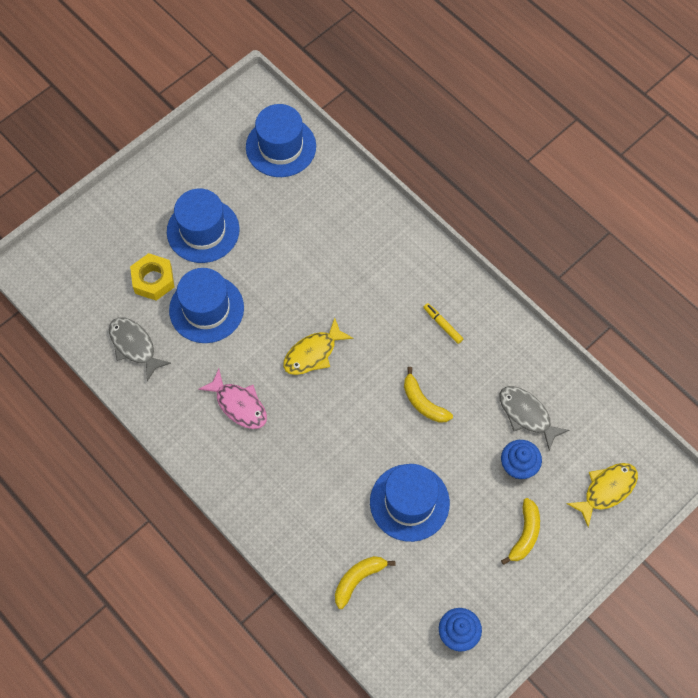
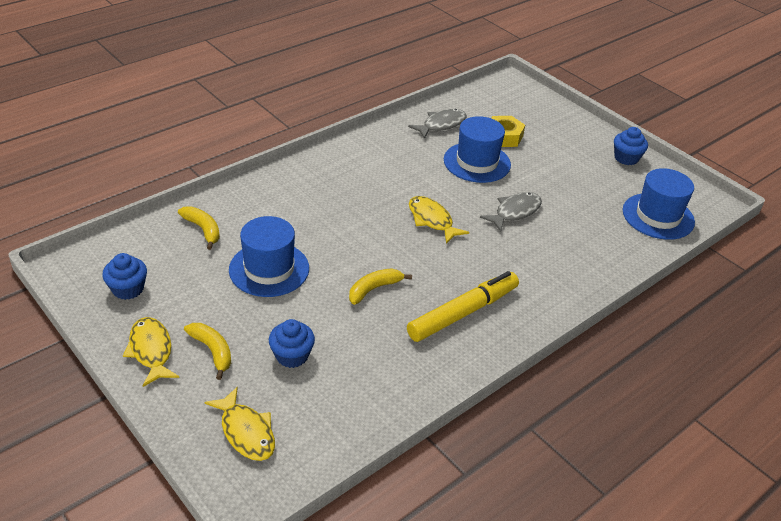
camera: 90 degrees right, 25 degrees down
(183, 161) = (626, 158): none -> blue cupcake
(203, 230) = (556, 165): blue hat -> none
(239, 405) = (383, 174): pink fish -> none
(442, 325) = (463, 313): yellow marker -> yellow marker, size x2.34
(525, 534) = (213, 351): yellow banana -> yellow banana turned 150 degrees counterclockwise
(527, 415) = (350, 370): grey fish -> grey fish (515, 212)
(533, 589) = (151, 351): none -> yellow fish

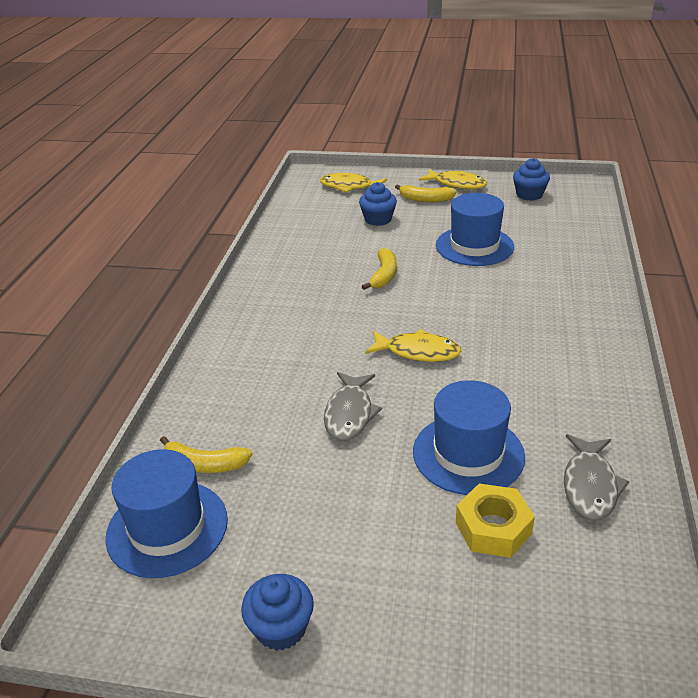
camera: 145 degrees right, 5 degrees down
(203, 230) = (564, 240): yellow banana -> yellow banana (204, 464)
(463, 313) = (296, 297): yellow marker -> none

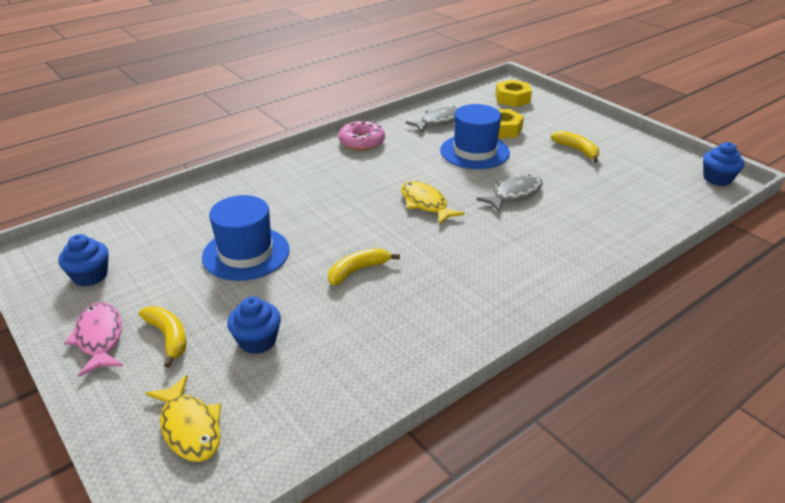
camera: 140 degrees left, 0 degrees up
(167, 528) = (669, 195): blue hat -> none
(204, 464) = (630, 212): yellow banana -> yellow banana (577, 150)
(281, 628) = (630, 144): blue cupcake -> blue cupcake (717, 179)
(457, 184) = (99, 338): yellow fish -> pink fish
(586, 641) = (512, 99): none -> yellow nut
(602, 387) = (362, 142): none -> pink donut

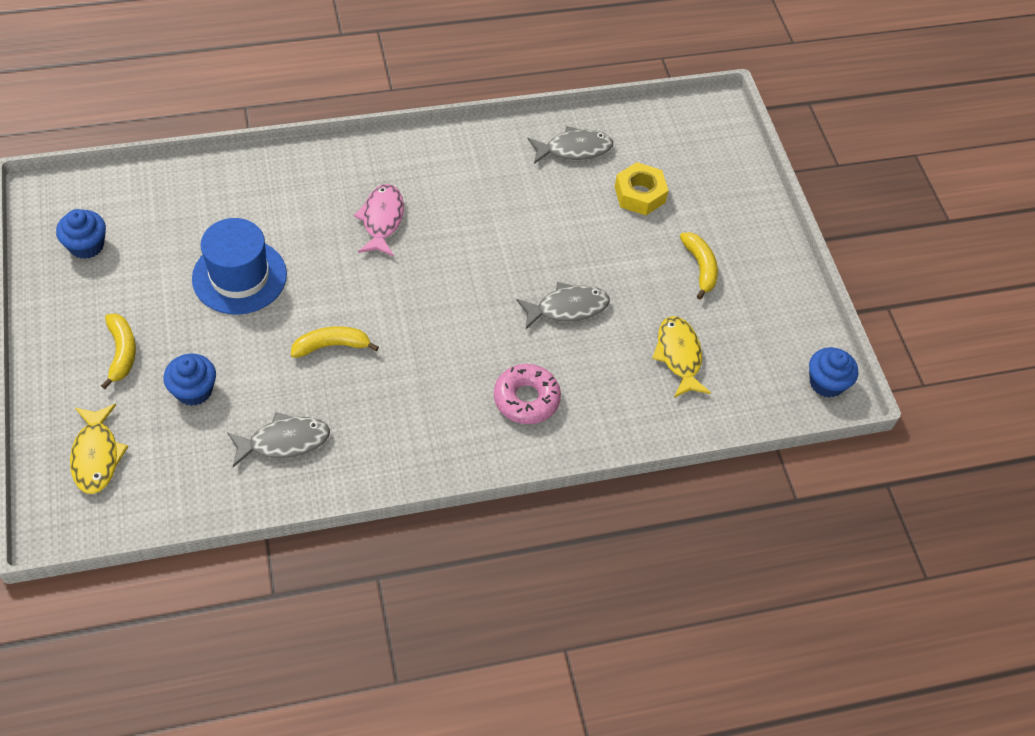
camera: 20 degrees right, 20 degrees up
(99, 338) = (65, 327): pink fish -> pink fish (382, 220)
(362, 142) = (458, 150): pink donut -> pink donut (526, 399)
(369, 347) = (284, 441): none -> grey fish
(425, 204) = (460, 281): yellow fish -> yellow fish (679, 356)
(474, 152) = (576, 220): blue hat -> none
(512, 99) = (699, 141): yellow nut -> none

